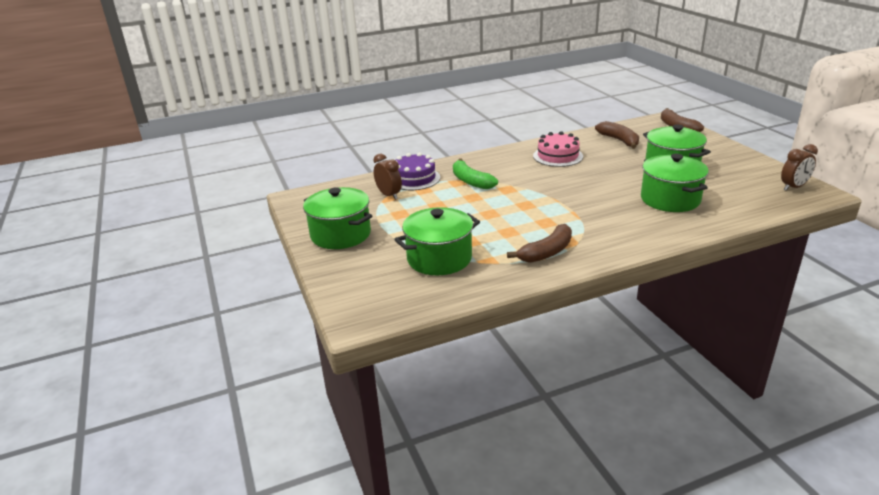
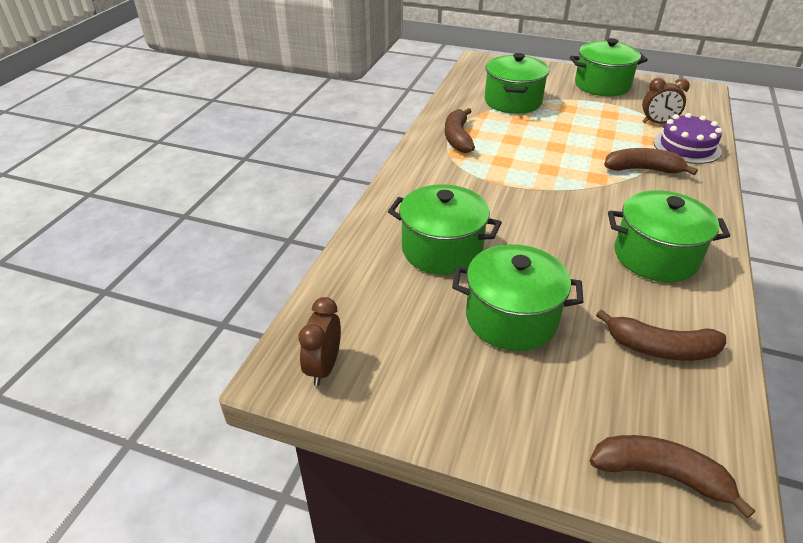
camera: 130 degrees right, 10 degrees up
(471, 181) = (643, 169): green banana -> brown banana
(558, 156) = (655, 256): pink cake -> green pot

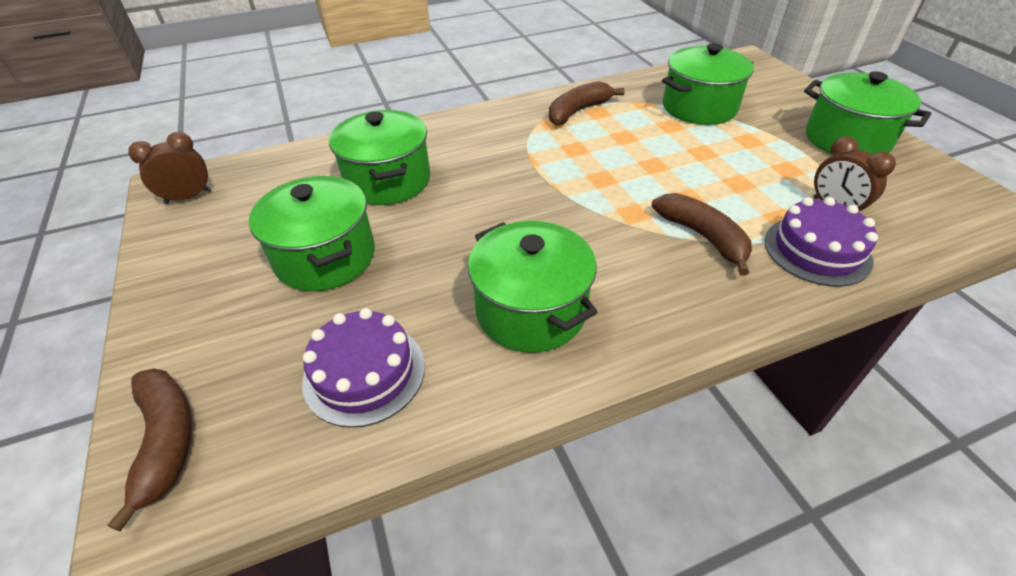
camera: 50 degrees right, 5 degrees up
(660, 348) = (364, 373): brown banana -> purple cake

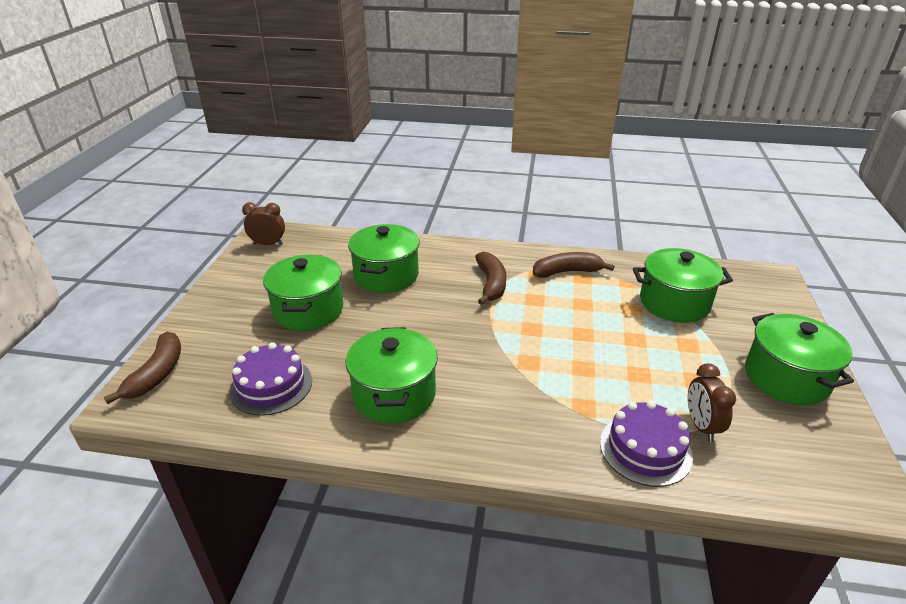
camera: 30 degrees right, 10 degrees down
(702, 237) = (563, 400): brown banana -> brown banana (491, 284)

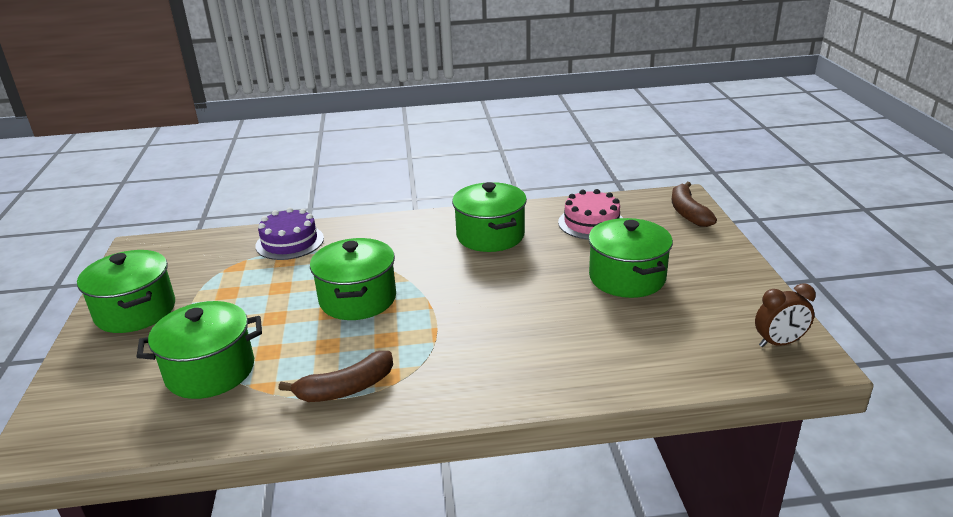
camera: 165 degrees right, 5 degrees down
(271, 385) = (591, 223): purple cake -> pink cake
(386, 275) = (580, 332): green pot -> green pot (358, 299)
(491, 284) = (444, 348): brown banana -> none
(701, 426) = (240, 262): brown clock -> none

